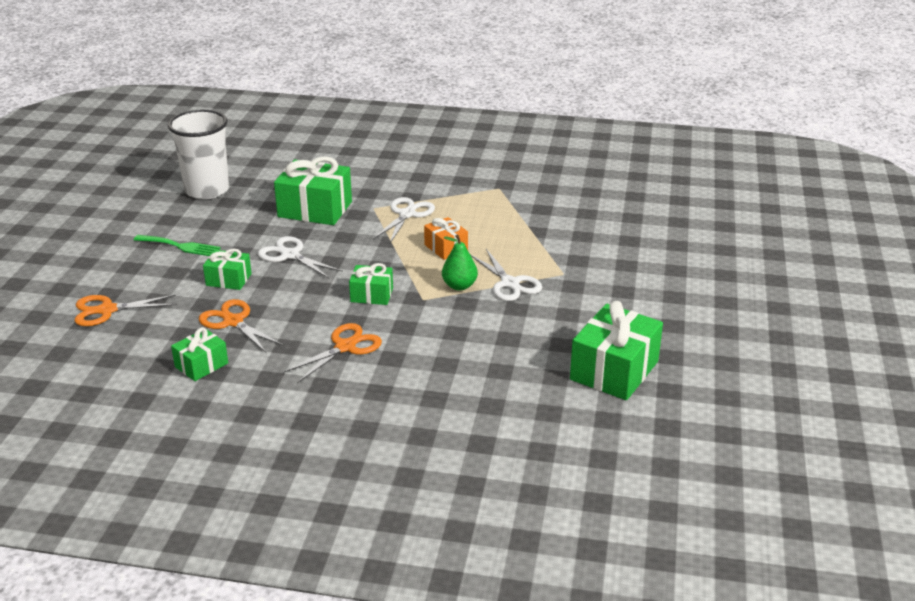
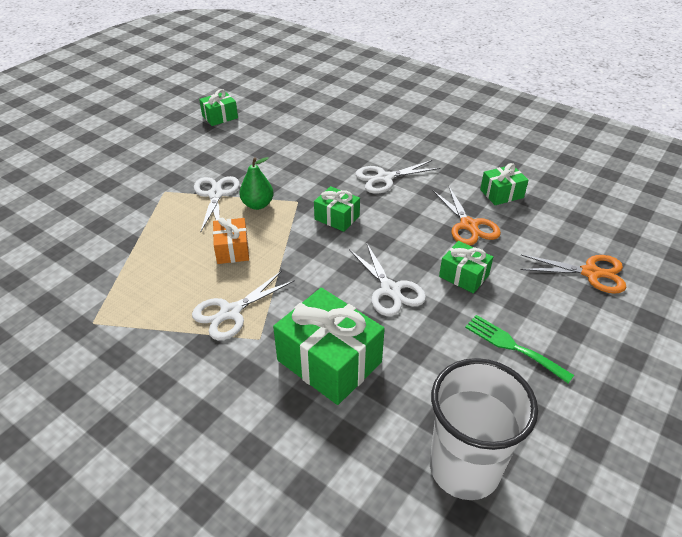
camera: 155 degrees left, 10 degrees up
(345, 347) = (384, 178): orange scissors -> white scissors
(614, 370) = (220, 117): green gift -> green gift, size x0.55

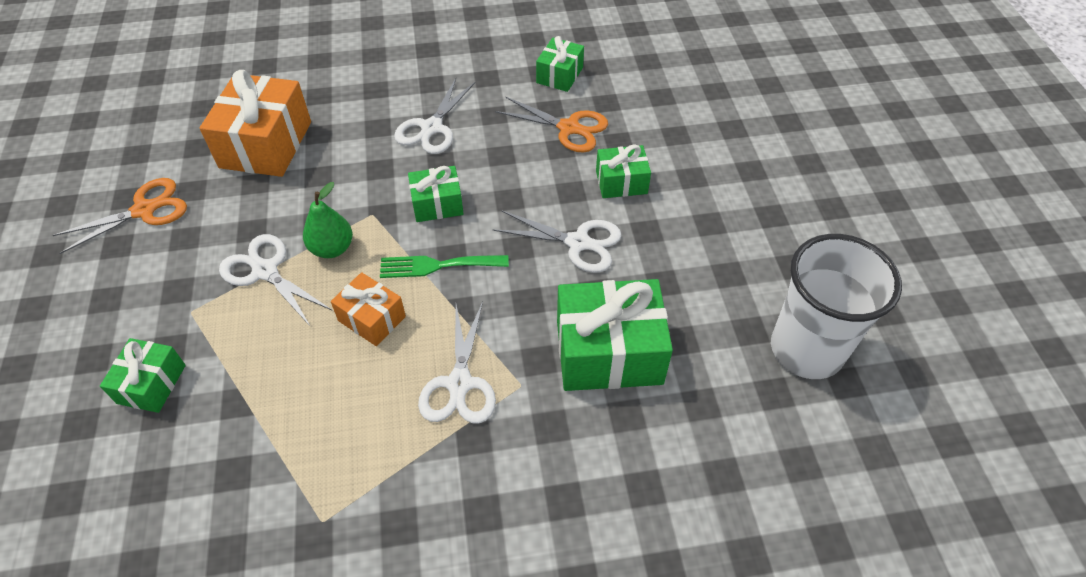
camera: 45 degrees left, 10 degrees up
(220, 117) = (131, 170): green gift -> green gift (151, 384)
(290, 139) = (266, 144): none -> orange gift
(512, 346) = (727, 219): green fork -> green fork (437, 265)
(590, 273) = (710, 108): orange scissors -> orange scissors (144, 210)

